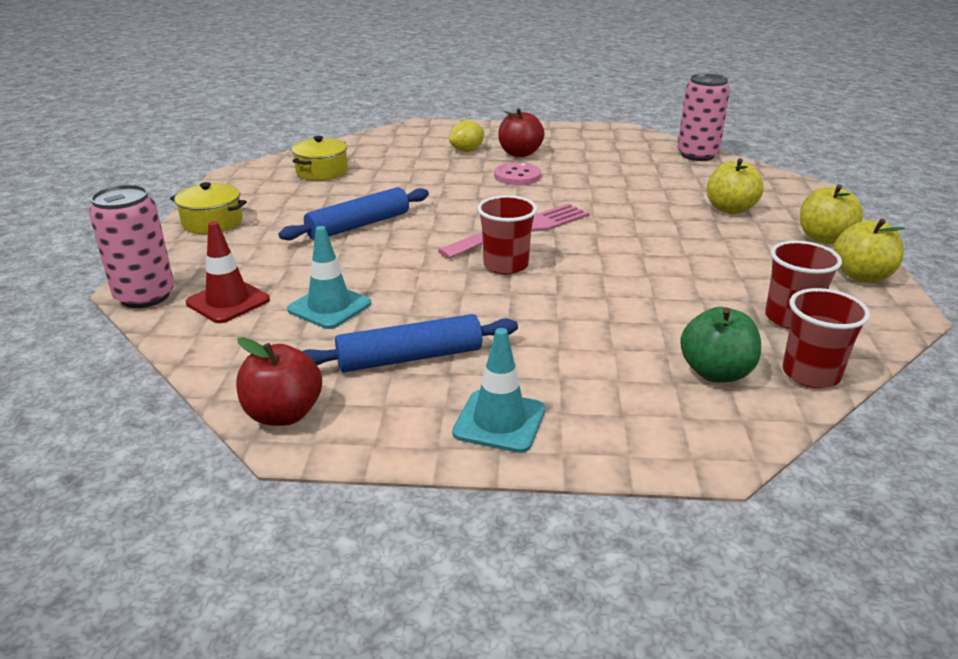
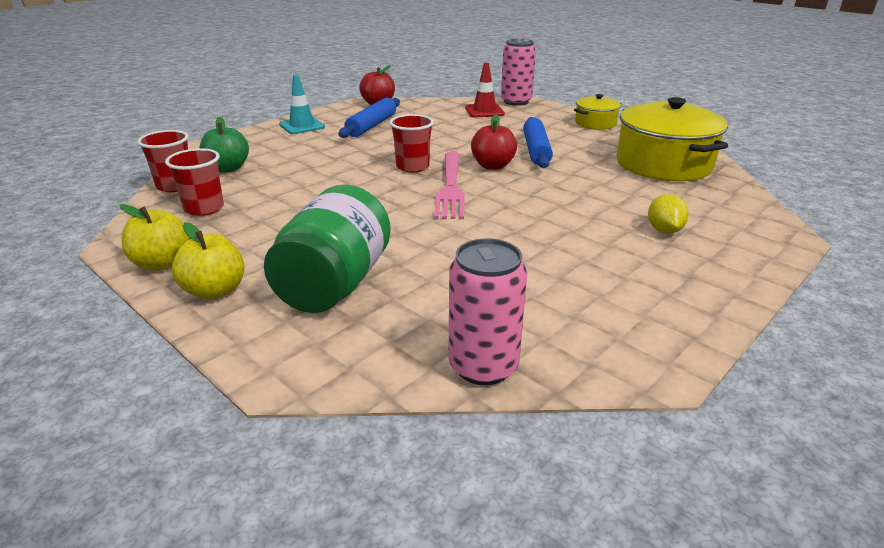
camera: 130 degrees right, 0 degrees up
(322, 172) = (663, 164): yellow pot -> yellow pot, size x1.95
(329, 307) = (444, 124): turquoise traffic cone -> none
(517, 176) = (560, 226): pink button -> none
(520, 153) = (625, 252): red apple -> red apple (492, 166)
(730, 209) = (334, 284): yellow apple -> green jar

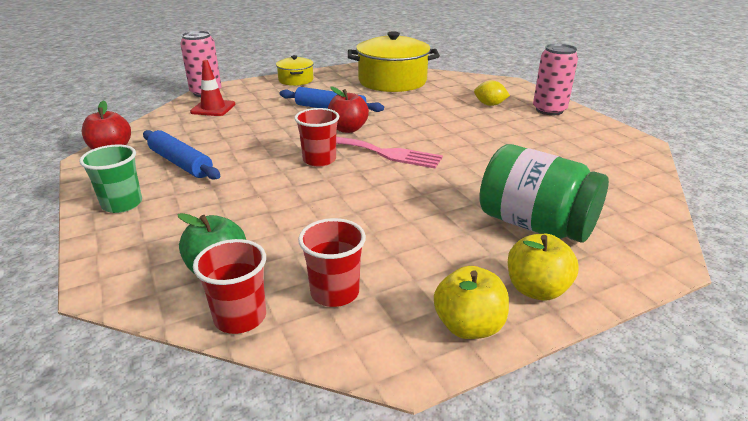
camera: 70 degrees left, 0 degrees up
(302, 126) = (122, 204): turquoise traffic cone -> green cup
(483, 366) = (644, 186): pink can -> pink can (549, 110)

